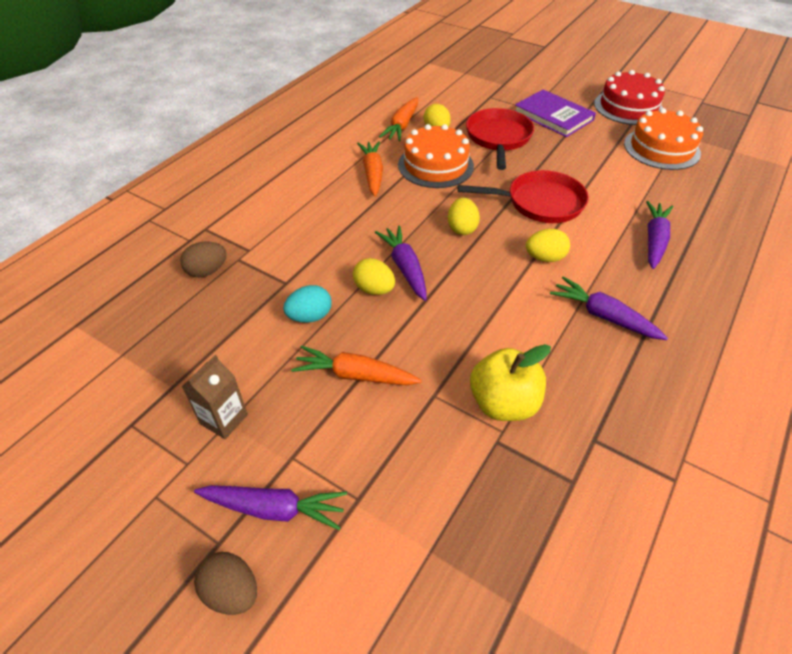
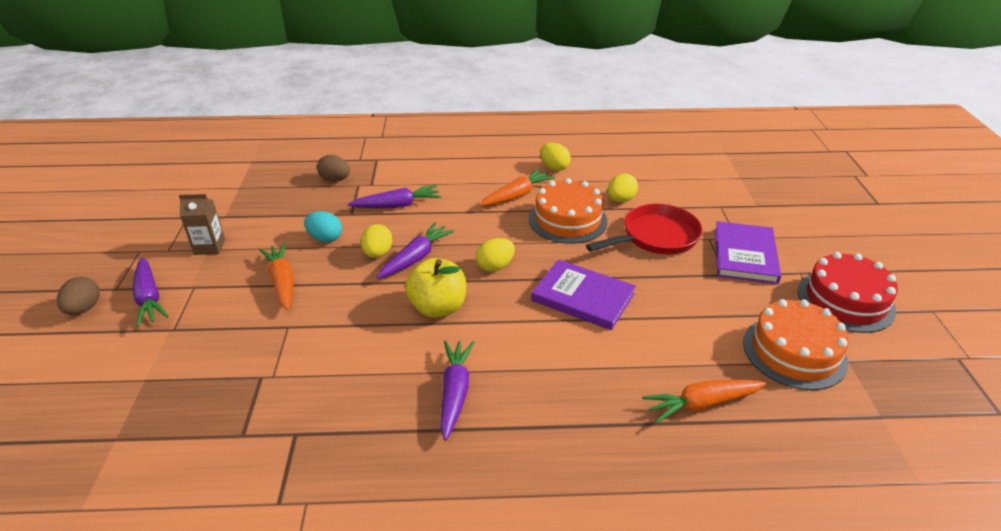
camera: 55 degrees right, 10 degrees down
(402, 126) = (603, 181): orange carrot -> orange carrot (702, 404)
(503, 403) = (302, 366): yellow apple -> yellow apple (438, 307)
(540, 203) = (583, 297): red pan -> purple book
(545, 258) = (503, 328): yellow egg -> yellow egg (554, 167)
(654, 240) = (608, 395): purple carrot -> purple carrot (397, 205)

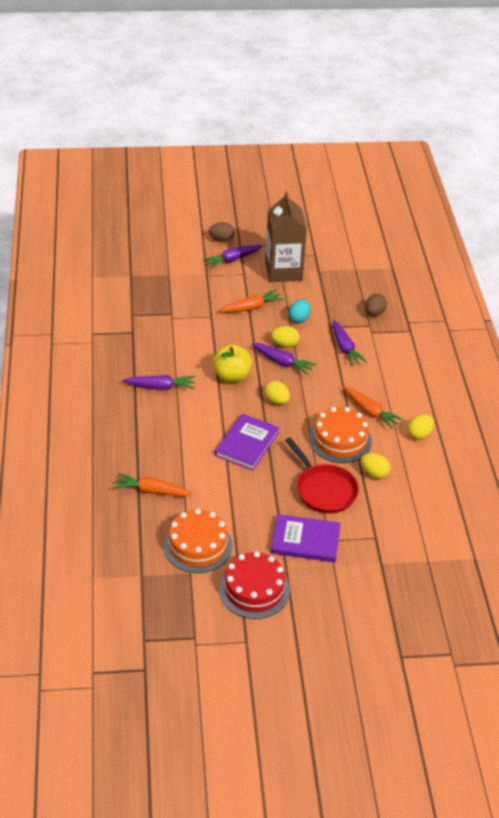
camera: 85 degrees right, 5 degrees up
(209, 247) = (283, 271): brown carton -> brown carton, size x2.06
(702, 404) = (152, 491): orange carrot -> orange carrot turned 60 degrees counterclockwise

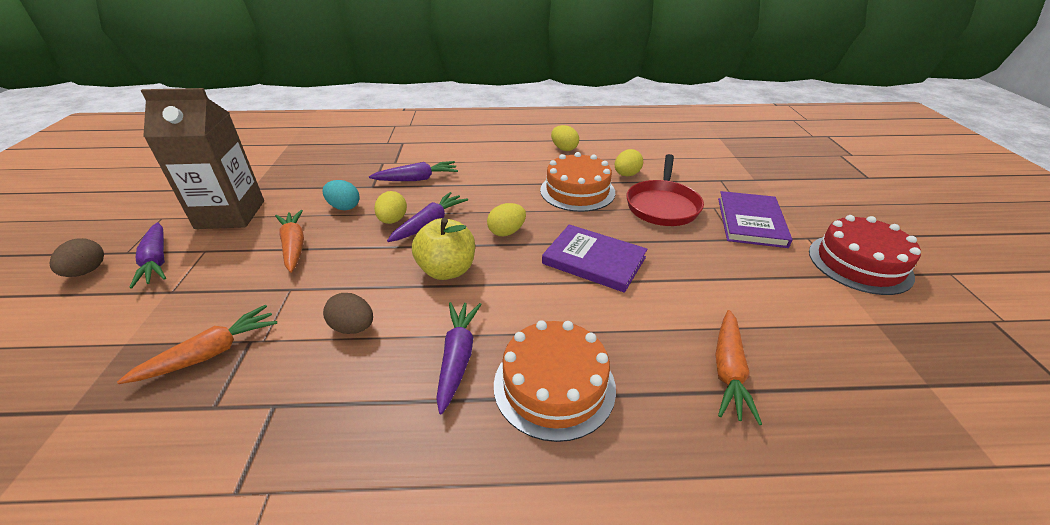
camera: 85 degrees left, 5 degrees down
(198, 546) = (818, 314): orange cake -> orange cake (554, 385)
(324, 490) = (662, 205): red pan -> red pan turned 135 degrees clockwise
(370, 412) = (529, 171): orange carrot -> orange carrot (210, 353)
(374, 313) = (362, 158): brown egg -> brown egg (353, 327)

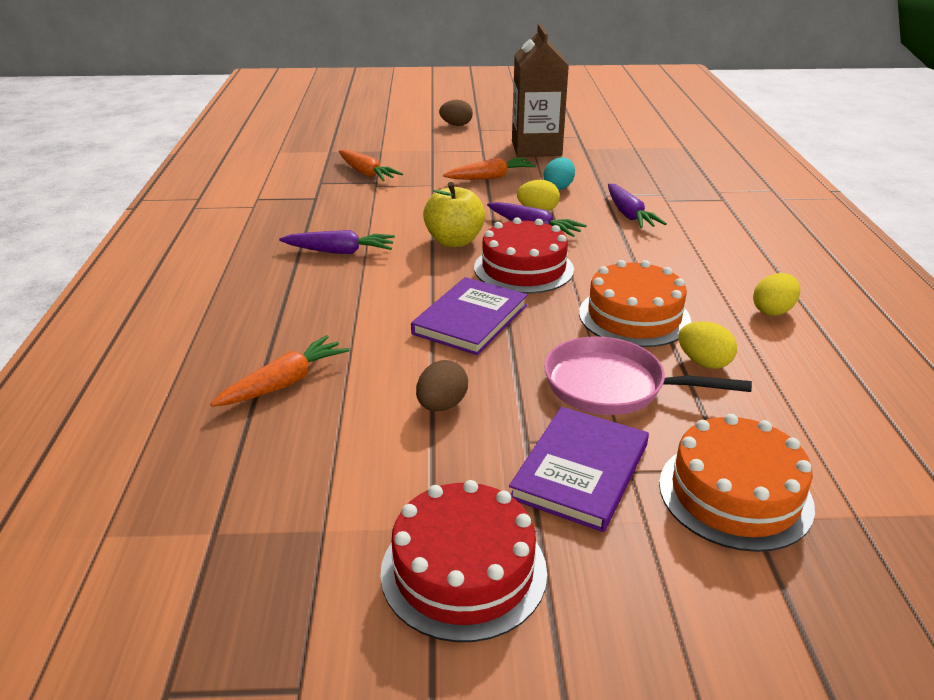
camera: 90 degrees right, 5 degrees down
(157, 261) = (468, 139): purple carrot -> none
(353, 327) = (382, 211): brown egg -> brown egg (442, 405)
(506, 232) = (523, 268): yellow egg -> red cake
(554, 385) = (298, 291): orange cake -> orange cake (735, 494)
(662, 205) = (612, 386): red pan -> pink pan
(728, 371) = (284, 383): orange carrot -> orange carrot turned 120 degrees clockwise
(750, 222) = (580, 471): purple book -> purple book turned 75 degrees counterclockwise

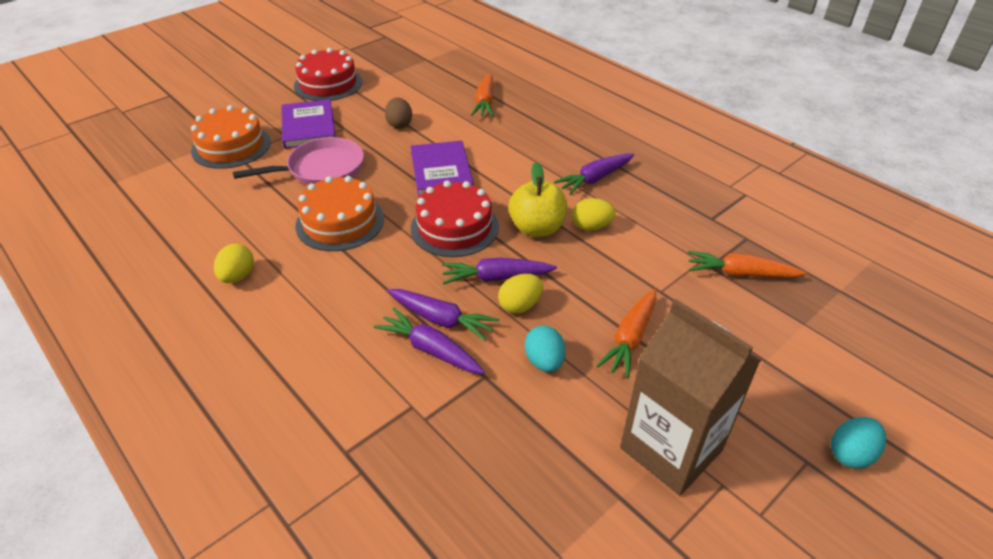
camera: 140 degrees right, 10 degrees up
(456, 125) = (850, 454): brown egg -> turquoise egg
(605, 224) = (441, 319): none -> purple carrot
(703, 362) = (274, 207): yellow egg -> yellow egg (591, 227)

